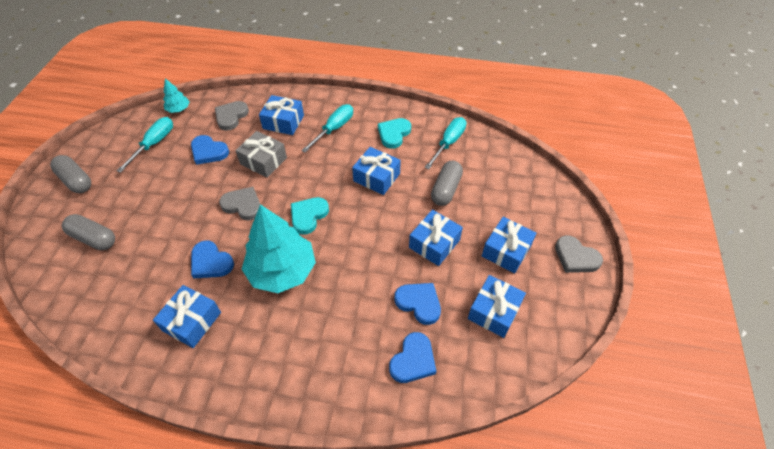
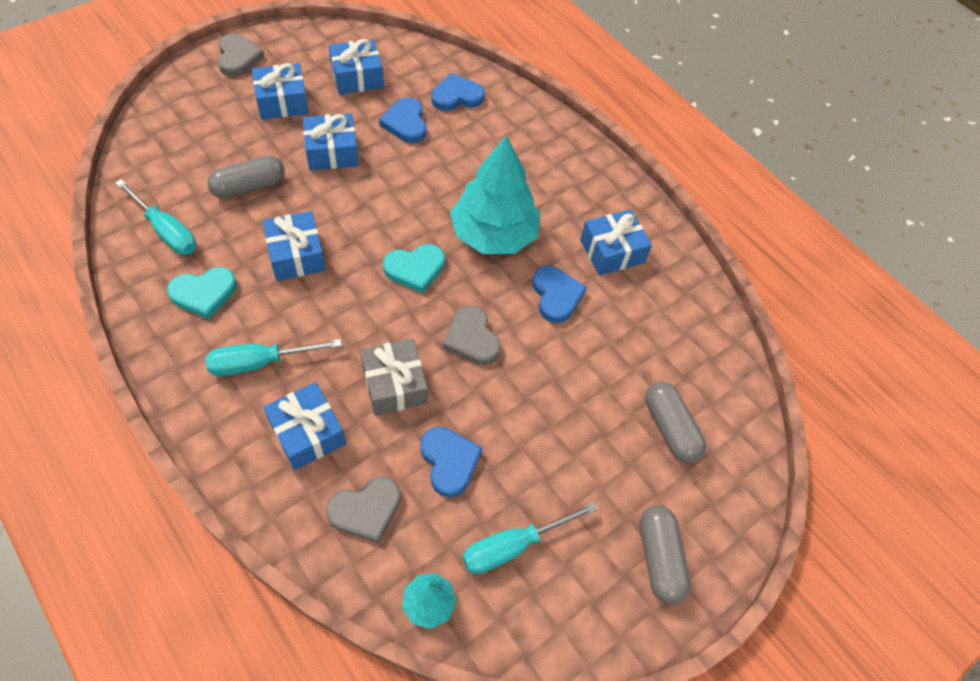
camera: 145 degrees left, 5 degrees up
(448, 143) = (166, 231): turquoise screwdriver -> turquoise screwdriver turned 120 degrees counterclockwise

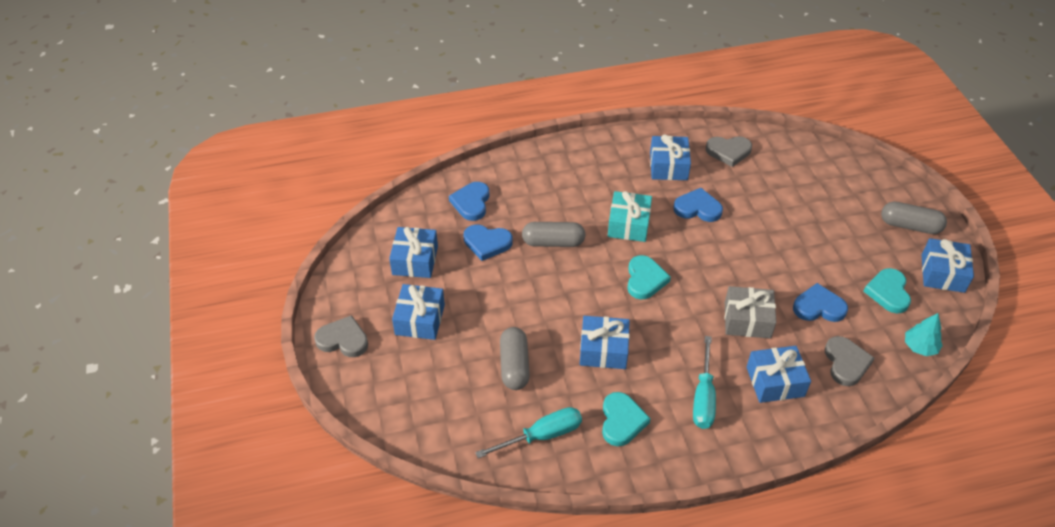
camera: 60 degrees left, 10 degrees down
(332, 152) = (498, 299): blue gift -> blue gift (942, 273)
(472, 338) = (720, 265): grey heart -> grey heart (728, 152)
(494, 234) = (628, 224): turquoise tree -> turquoise gift
(513, 546) = (888, 292): turquoise screwdriver -> turquoise heart
(670, 428) = (821, 188): grey capsule -> grey capsule (553, 242)

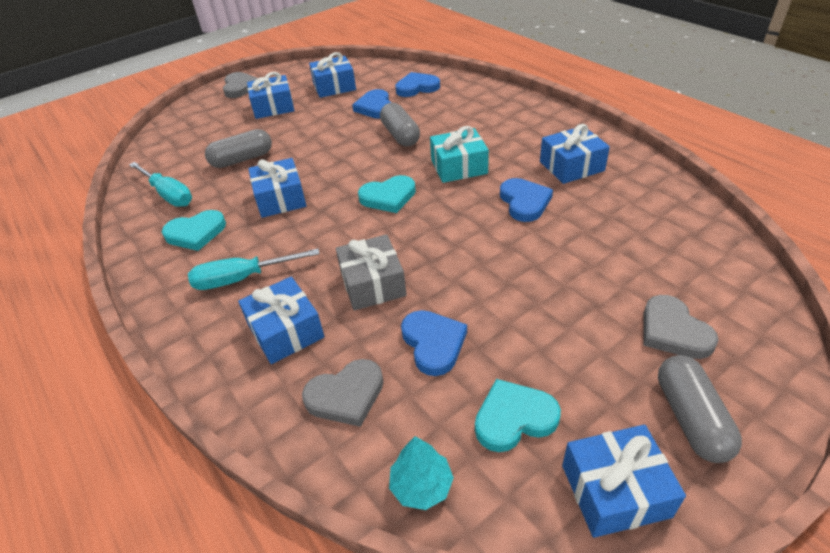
camera: 70 degrees right, 5 degrees down
(728, 152) = (645, 199): grey heart -> grey heart (673, 331)

